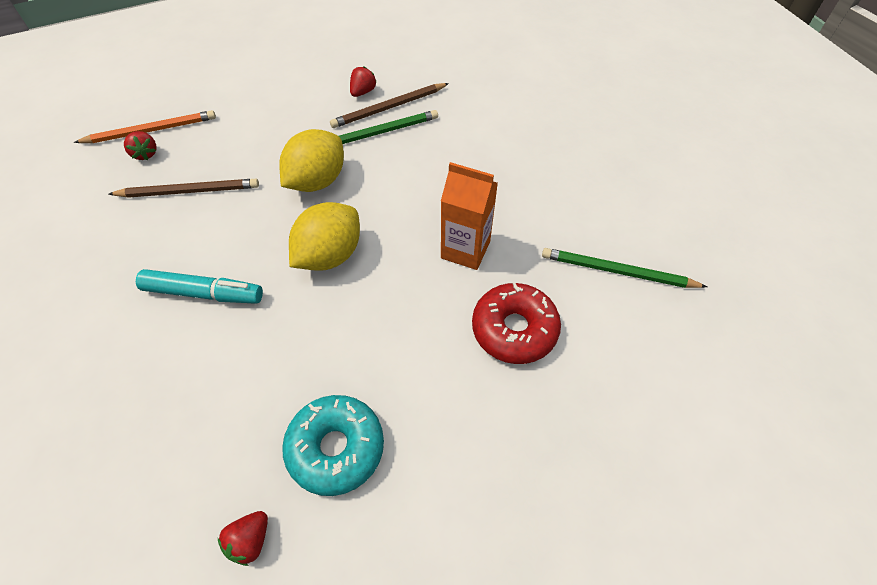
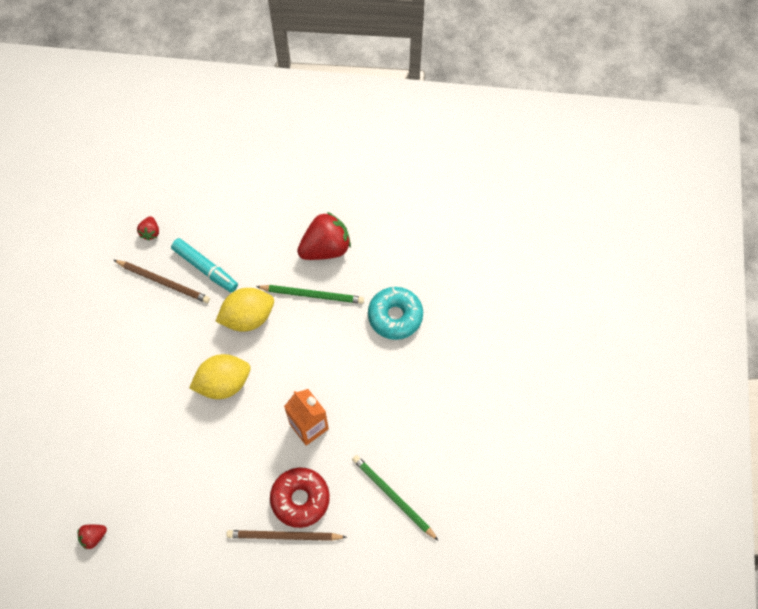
camera: 30 degrees right, 10 degrees up
(151, 130) = (163, 211): orange pencil -> none
(204, 293) = (137, 370): turquoise marker -> turquoise marker (205, 268)
(336, 448) = (159, 513): turquoise donut -> turquoise donut (395, 316)
(363, 92) = (325, 248): red strawberry -> red strawberry, size x2.11
(389, 108) = (335, 274): brown pencil -> brown pencil (284, 536)

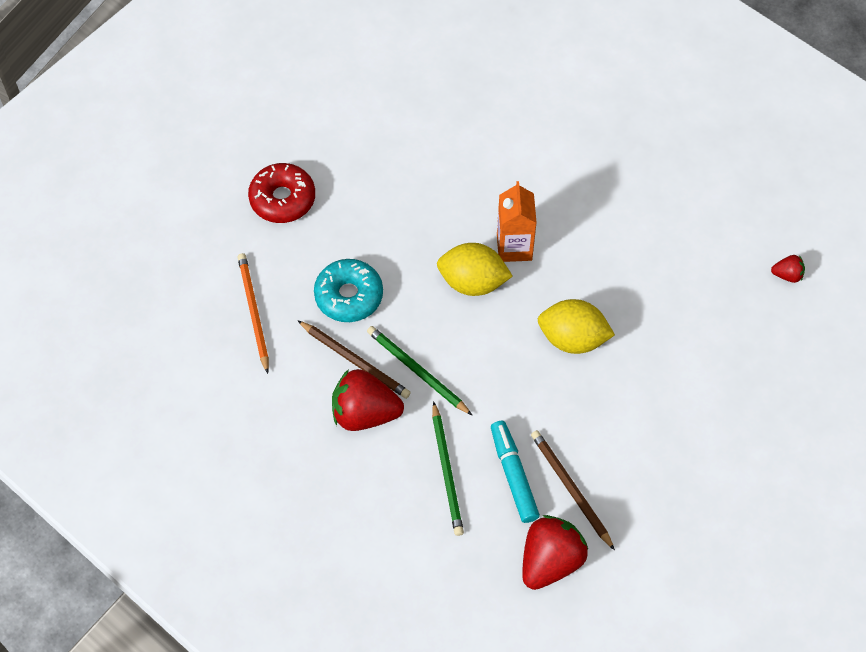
camera: 145 degrees left, 5 degrees down
(150, 232) = (550, 561): red strawberry -> red strawberry, size x2.11
(248, 317) = (502, 390): yellow lemon -> yellow lemon (473, 282)
(284, 536) = (603, 171): brown pencil -> brown pencil (355, 361)
(300, 499) = (567, 191): red donut -> red donut (282, 199)
(393, 497) = (479, 143): green pencil -> green pencil (447, 471)
(447, 266) = (253, 312): none -> orange pencil

